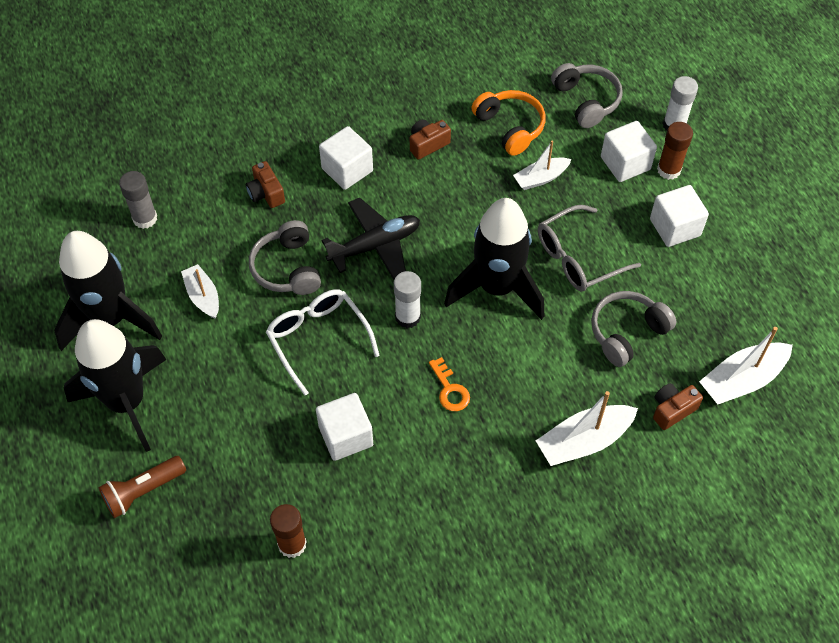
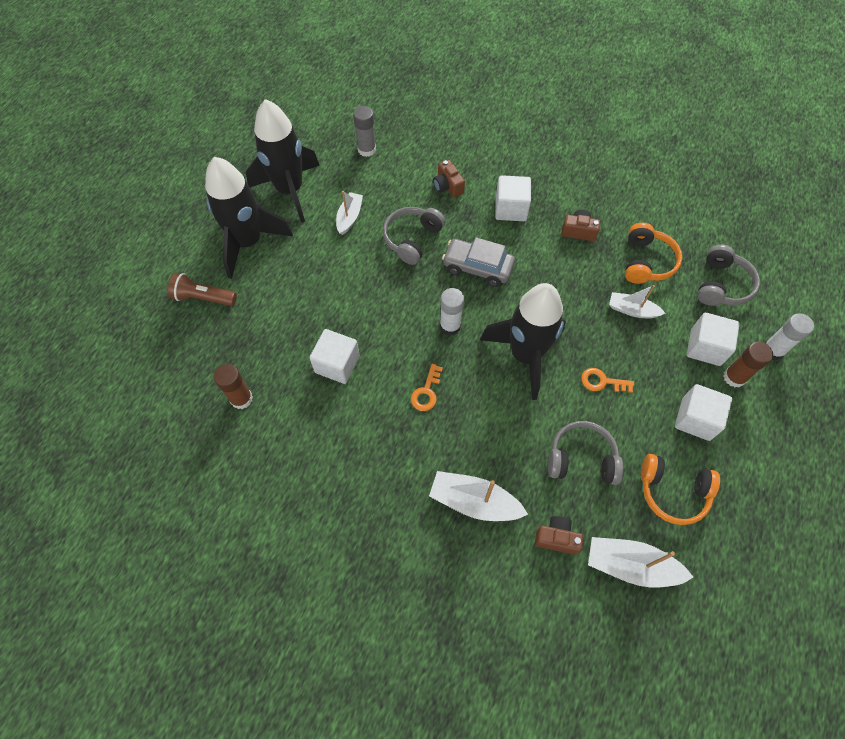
camera: 45 degrees right, 5 degrees up
(266, 193) = (447, 186): brown camera -> brown camera turned 45 degrees counterclockwise
(318, 340) = (384, 295): white glasses -> none
(375, 246) = (477, 267): black plane -> grey car
(578, 257) = (602, 382): grey glasses -> orange key
(715, 298) = (673, 492): none -> orange headphones

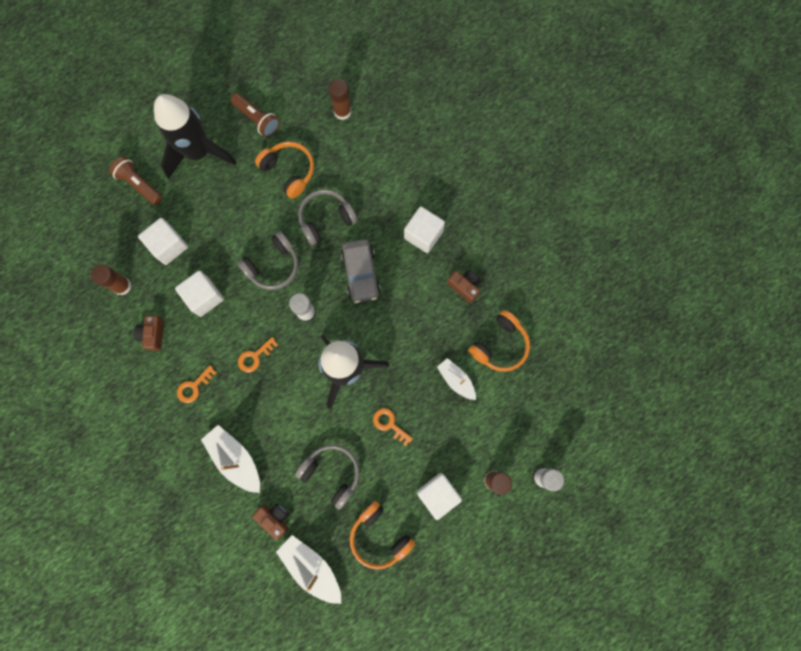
camera: 30 degrees right, 15 degrees up
(290, 190) = (257, 119): black rocket -> brown flashlight
(349, 217) = (289, 171): white boat -> orange headphones
(367, 149) = (342, 112): grey glue stick -> brown glue stick
(382, 454) = (194, 386): none -> orange key
(447, 186) = (386, 184): brown camera -> brown camera (153, 334)
(477, 267) = (361, 274): grey car -> grey car turned 150 degrees counterclockwise
(705, 347) = (490, 444): white cube -> white cube (169, 246)
(721, 285) = (545, 400): grey headphones -> grey headphones (273, 266)

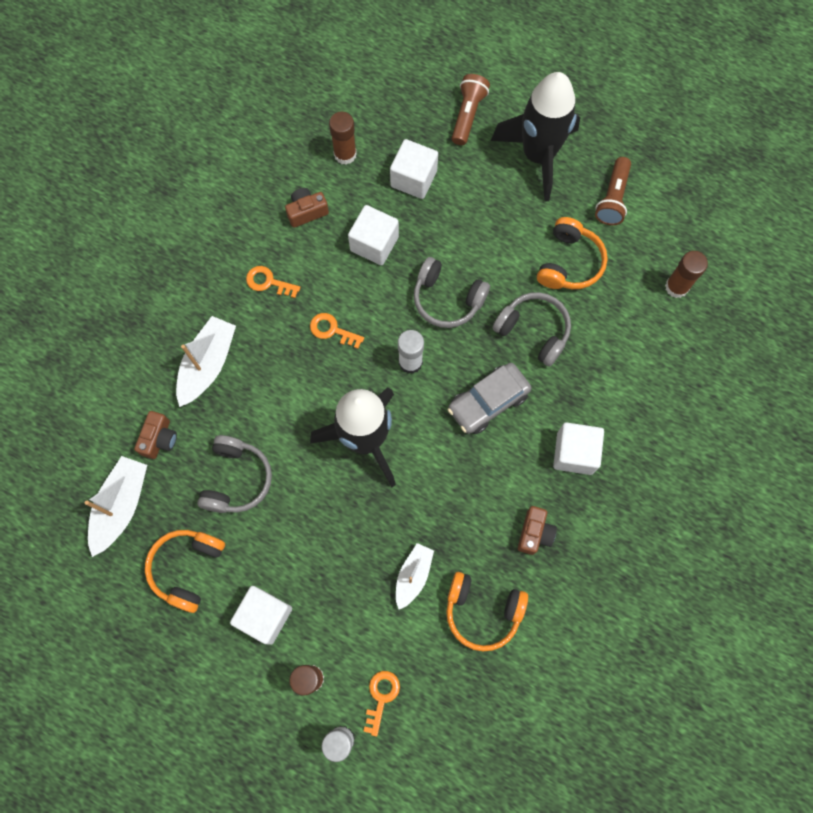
camera: 65 degrees right, 5 degrees down
(389, 424) = (323, 520): orange key -> orange key (381, 697)

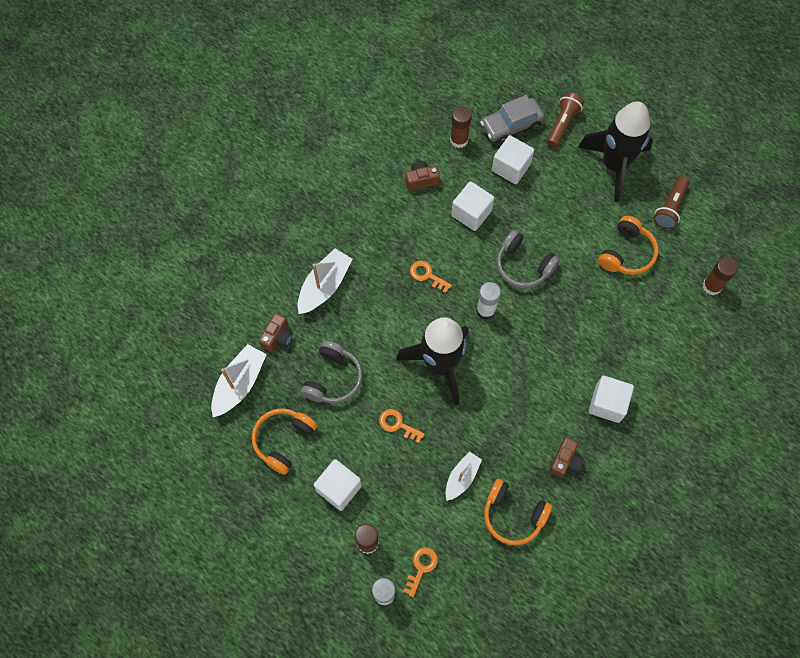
camera: 10 degrees right, 5 degrees down
(268, 282) = (382, 230): orange key -> orange key (398, 424)
(488, 402) = (543, 351): grey car -> grey car (511, 125)
(533, 331) = (589, 302): grey headphones -> none

